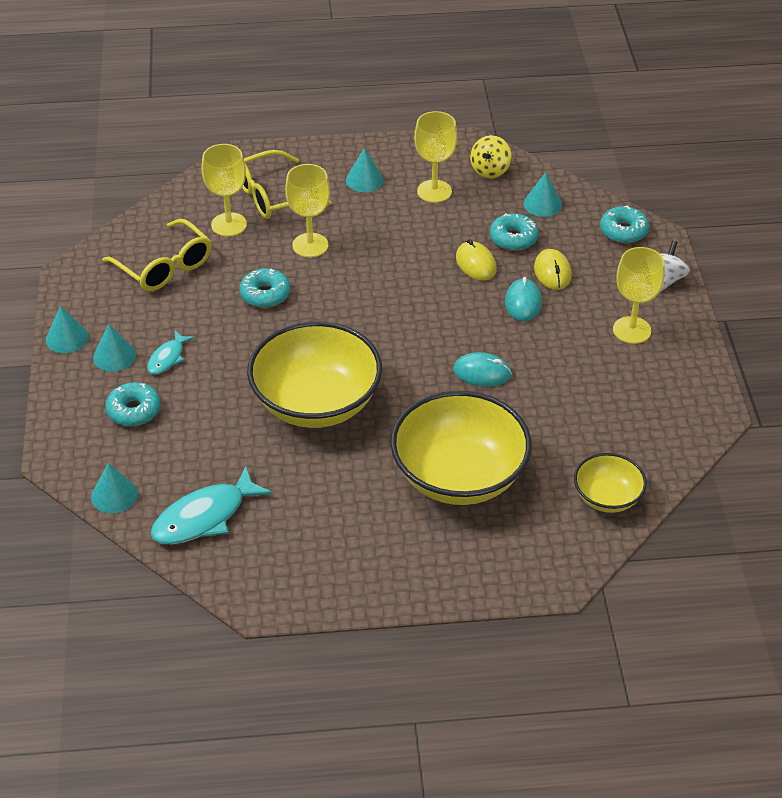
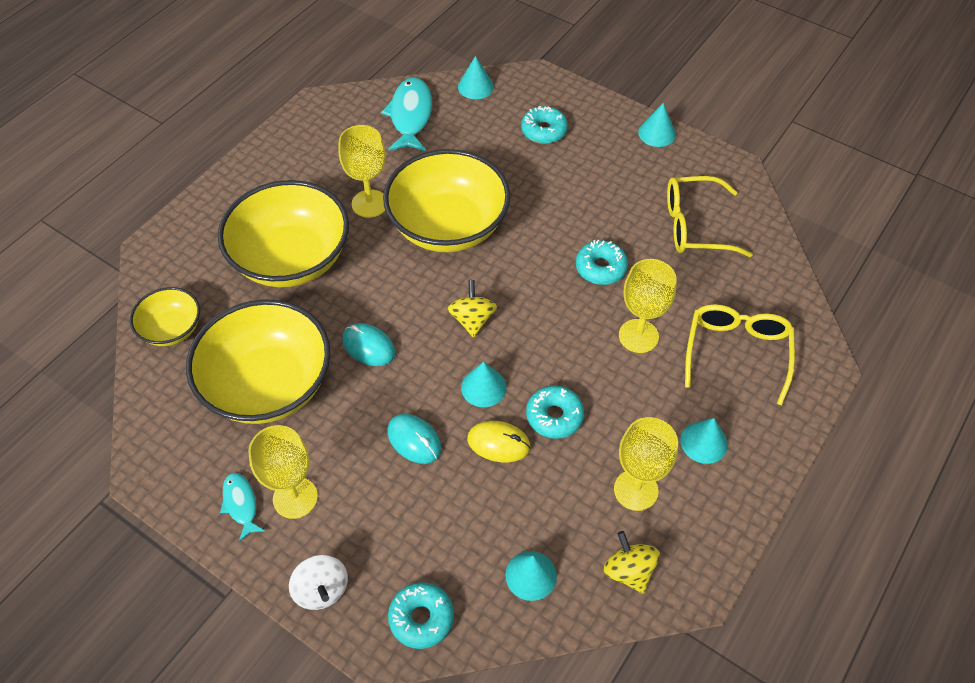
camera: 130 degrees right, 10 degrees up
(114, 356) = (612, 147): turquoise cone -> turquoise cone (483, 387)
(167, 358) = (581, 173): turquoise fish -> turquoise fish (241, 504)
(229, 224) = (718, 297): yellow goblet -> yellow goblet (369, 203)
(393, 333) = (472, 319): none -> yellow spinning top
(482, 372) = (368, 346): turquoise mouse -> turquoise mouse turned 75 degrees clockwise
(513, 238) = (504, 503): turquoise donut -> turquoise donut (554, 416)
(552, 272) = (428, 497): yellow mouse -> none
(578, 403) = (268, 385): none -> yellow bowl

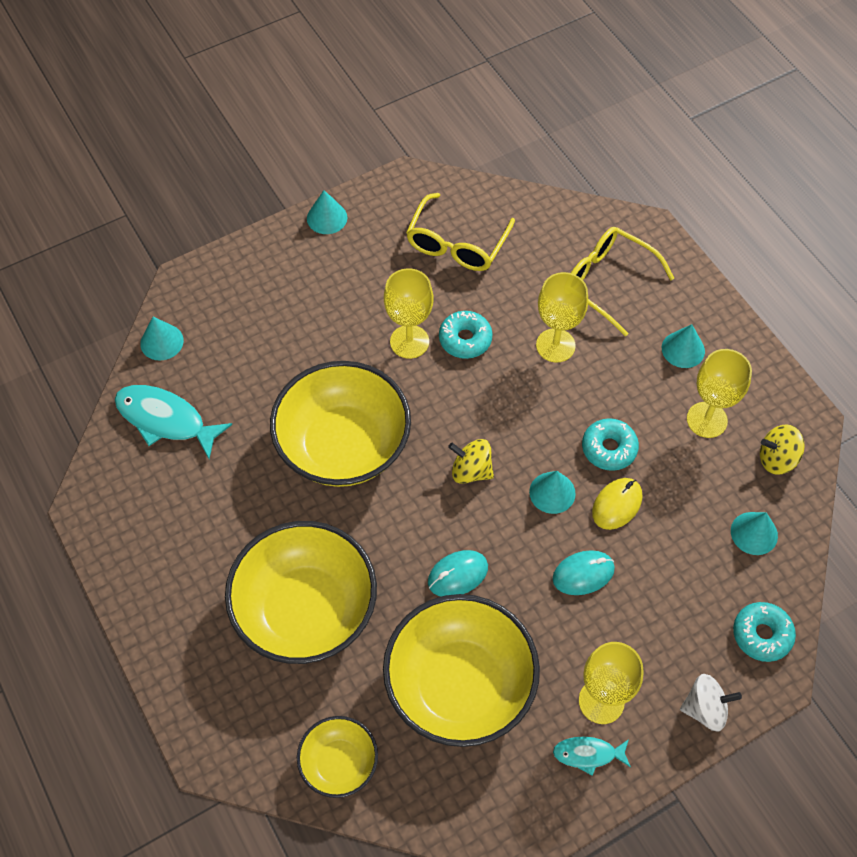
camera: 65 degrees left, 5 degrees up
(369, 203) = (271, 507): yellow goblet -> yellow goblet (409, 342)
(544, 131) = (265, 308): turquoise donut -> none

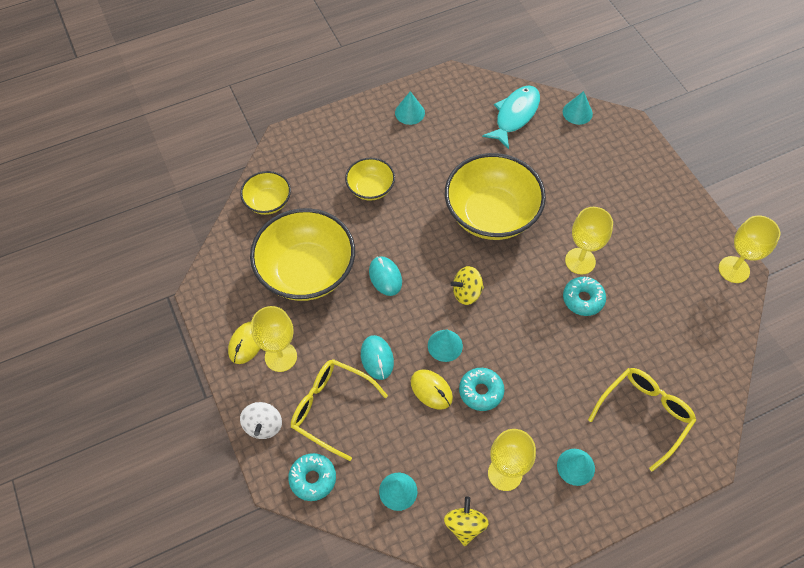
camera: 95 degrees right, 0 degrees up
(306, 610) = (370, 188): yellow bowl -> yellow bowl, size x0.51
(327, 218) = (696, 213): turquoise cone -> turquoise cone (409, 112)
(457, 243) = (677, 302): yellow glasses -> yellow glasses (331, 408)
(471, 471) = (466, 292): yellow spinning top -> yellow spinning top turned 135 degrees counterclockwise
(555, 345) = (578, 364): yellow goblet -> yellow goblet (734, 269)
(588, 754) = (246, 343): turquoise fish -> yellow mouse

